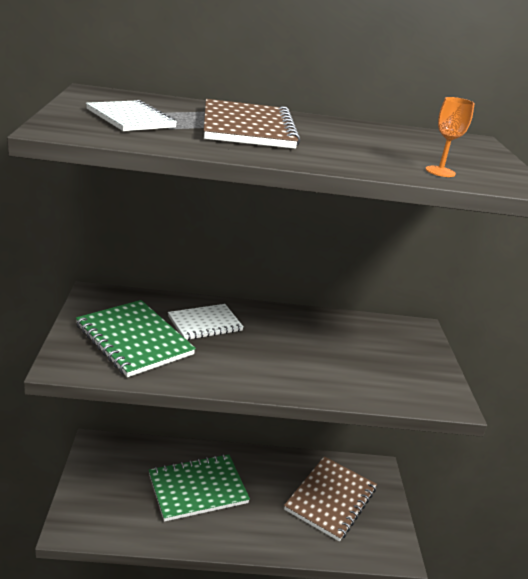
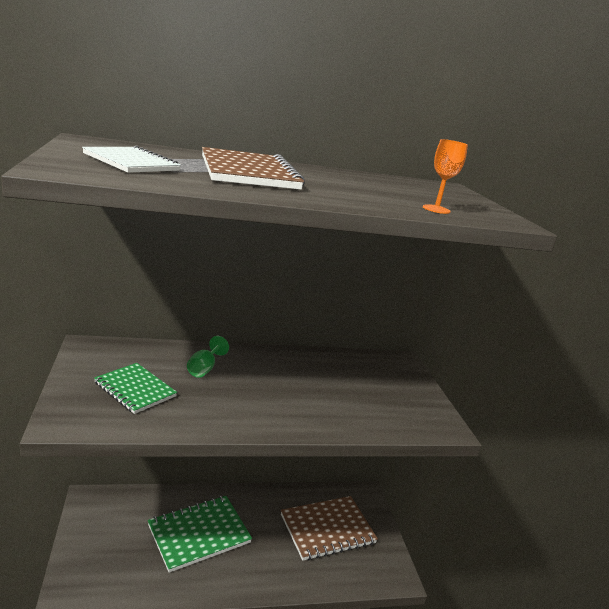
camera: 10 degrees left, 5 degrees down
(134, 340) = (135, 389): green notebook -> green notebook, size x0.65
(205, 323) = (204, 369): white notebook -> green goblet
(330, 499) = (327, 529): brown notebook -> brown notebook turned 45 degrees clockwise

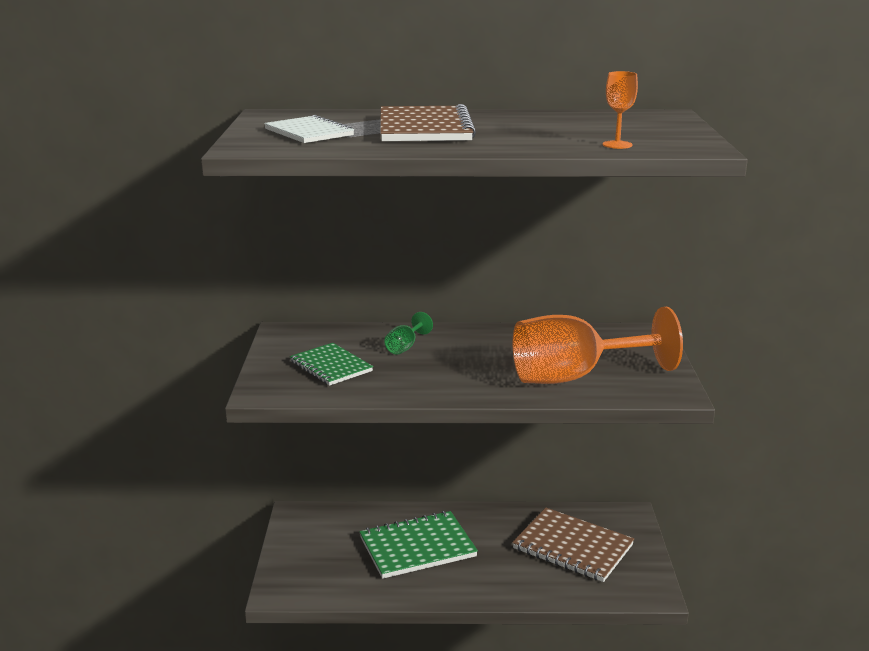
camera: 15 degrees right, 0 degrees up
(327, 529) = (573, 547): brown notebook -> brown notebook turned 45 degrees clockwise
(358, 407) = (574, 377): none -> orange goblet

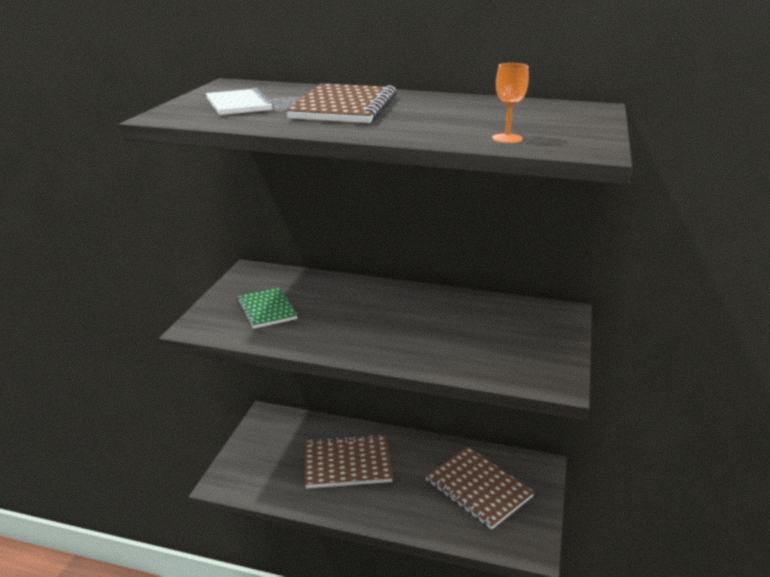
camera: 15 degrees right, 5 degrees up
(405, 347) = (339, 299): green goblet -> none
(417, 547) = (347, 464): green notebook -> brown notebook
(574, 377) = (470, 351): orange goblet -> none

